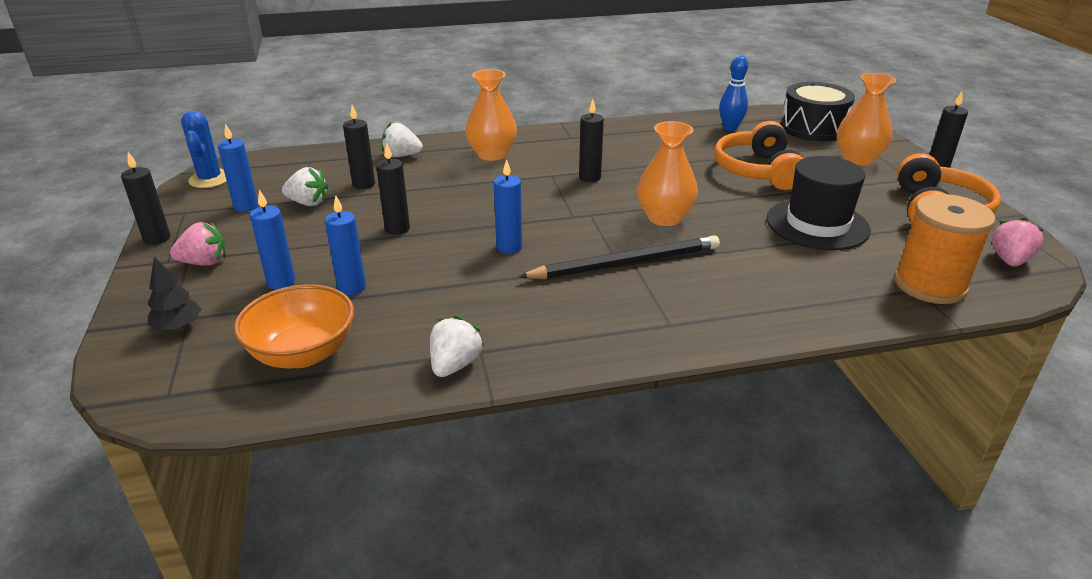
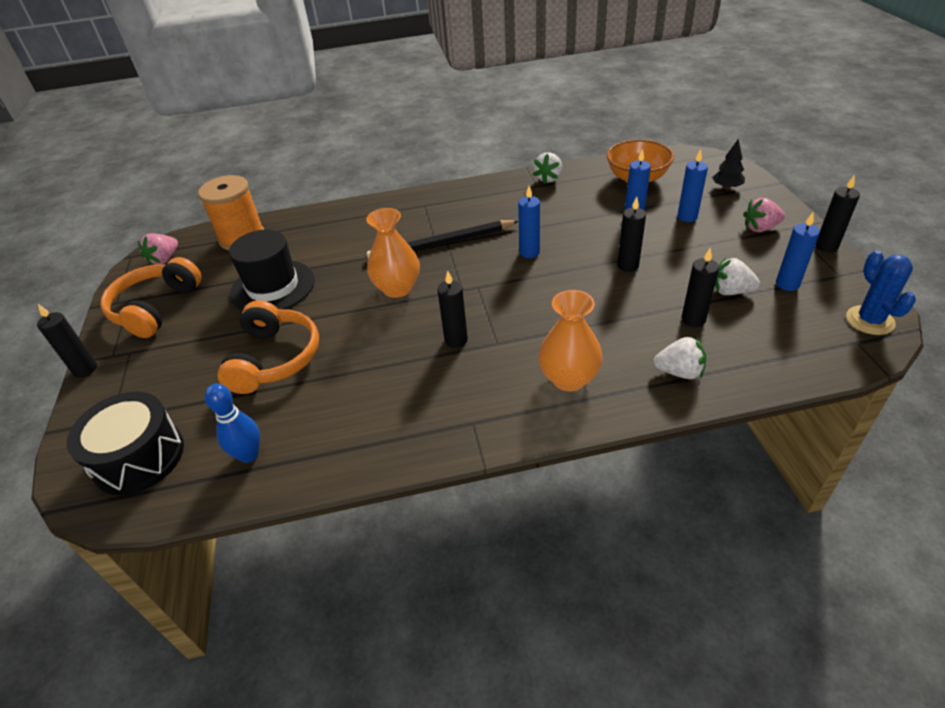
camera: 175 degrees left, 10 degrees up
(858, 159) = (149, 385): orange vase -> none

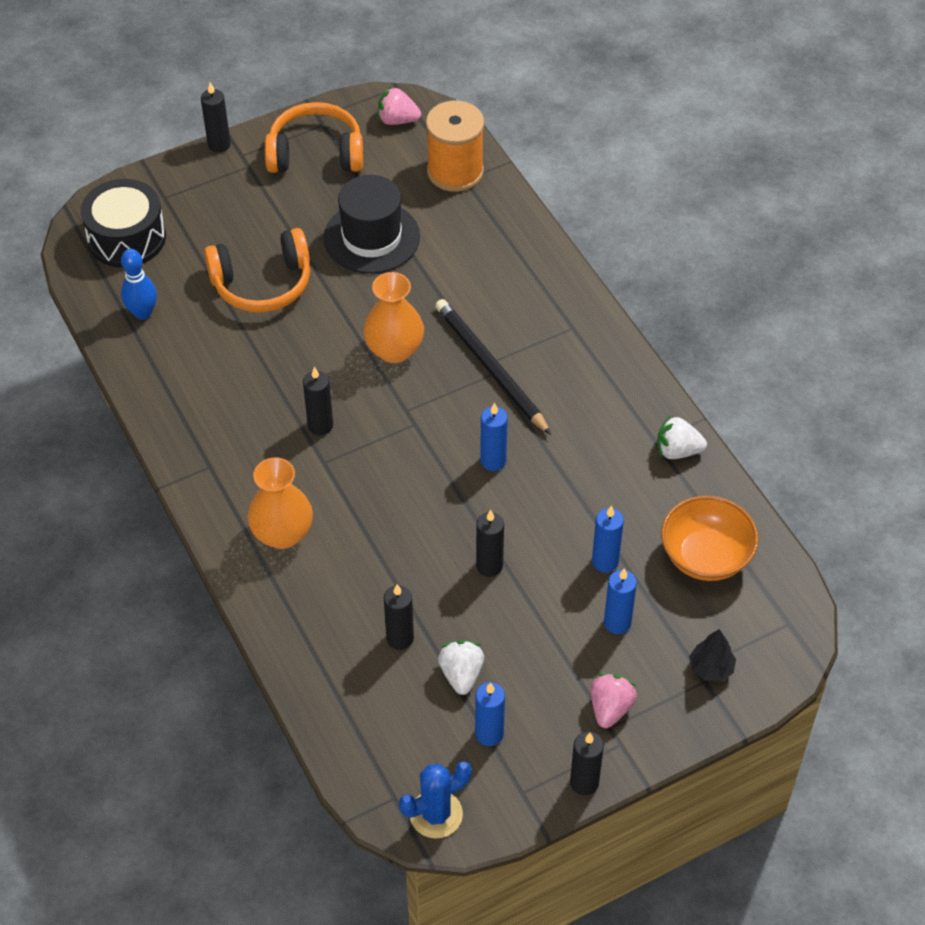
camera: 70 degrees right, 10 degrees up
(679, 372) = (311, 629): white strawberry -> none
(760, 228) = (610, 708): pink strawberry -> pink strawberry turned 45 degrees clockwise

